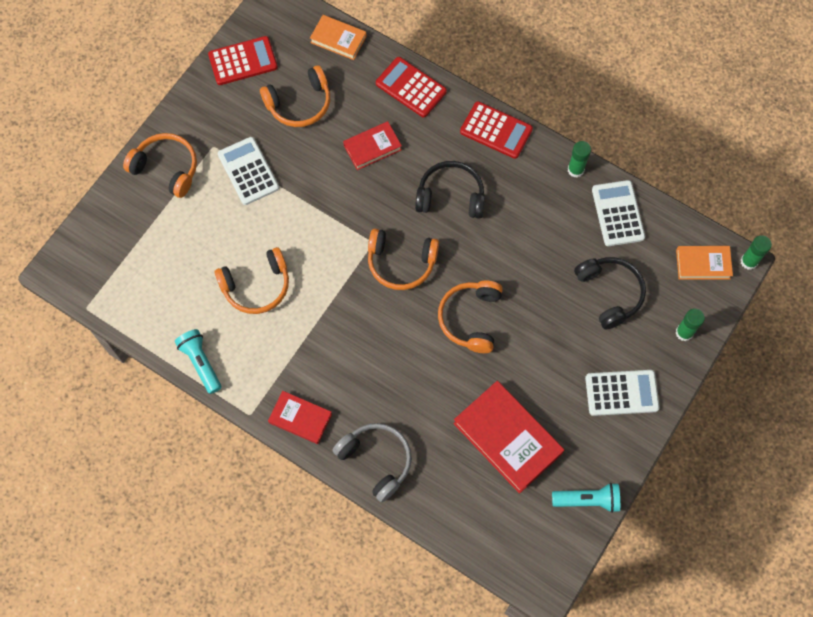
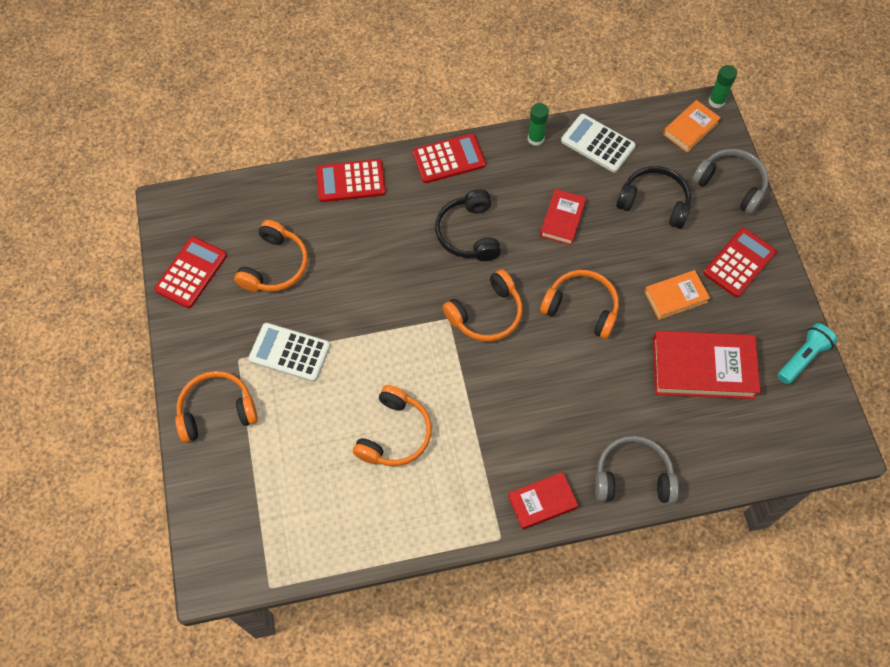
camera: 45 degrees left, 5 degrees down
(201, 363) = (416, 537): turquoise flashlight -> none
(338, 39) = (253, 193): orange book -> orange book (675, 297)
(372, 147) = (370, 249): red book -> red book (562, 219)
(450, 196) = (468, 233): black headphones -> black headphones turned 60 degrees counterclockwise
(470, 318) = (581, 307): orange headphones -> orange headphones turned 150 degrees clockwise
(621, 393) = (739, 263): white calculator -> red calculator
(684, 332) = (731, 185): green glue stick -> grey headphones

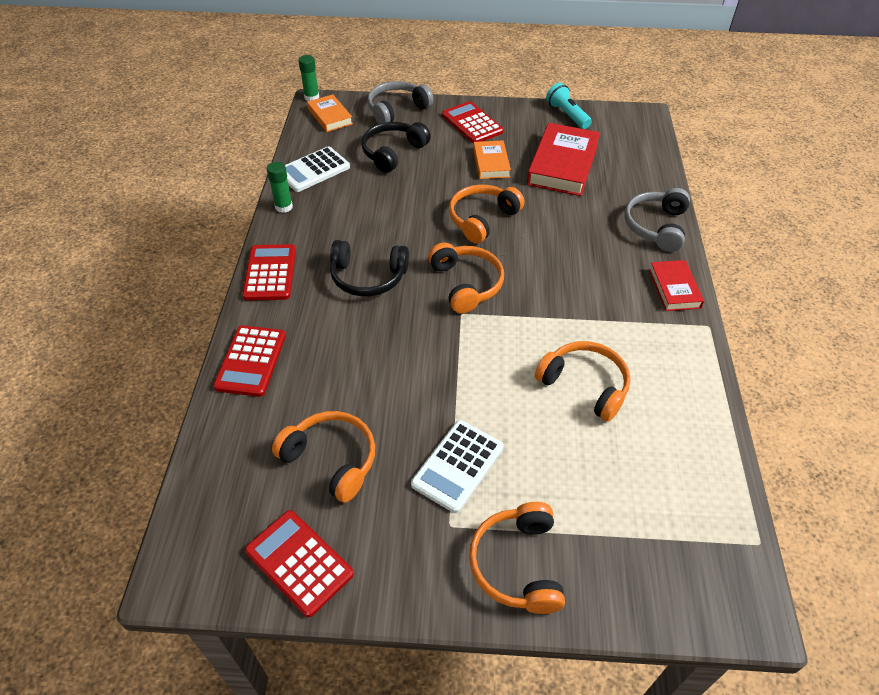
camera: 75 degrees left, 15 degrees down
(562, 219) = (383, 210): red book -> none

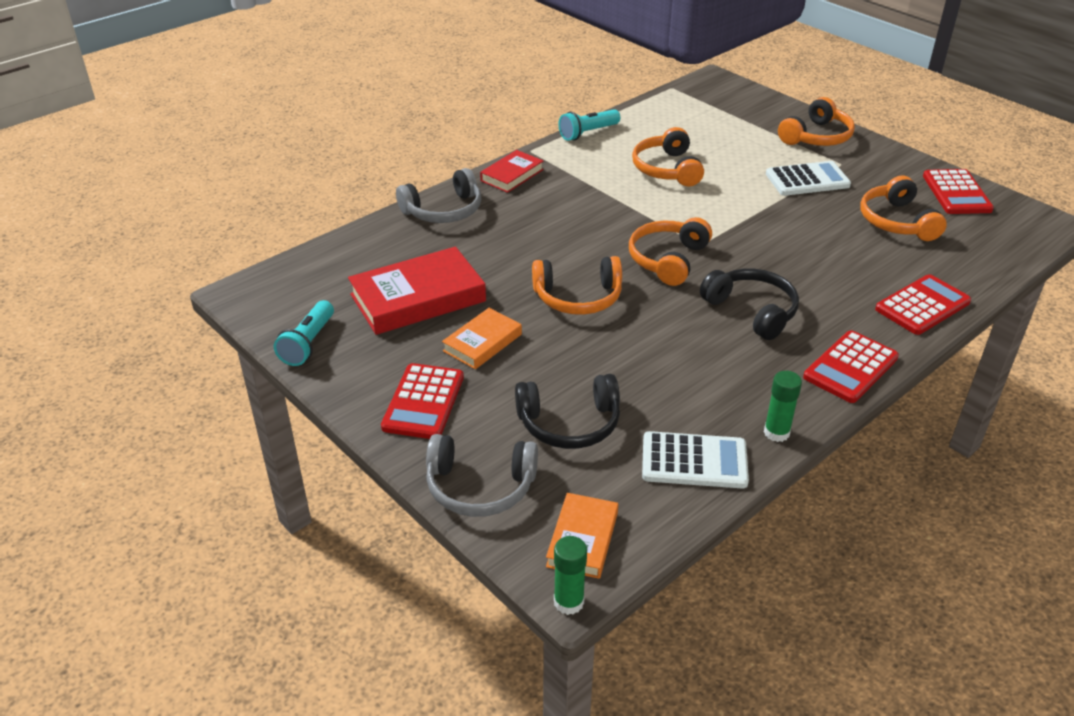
camera: 135 degrees left, 10 degrees down
(707, 385) = (588, 133): none -> turquoise flashlight

